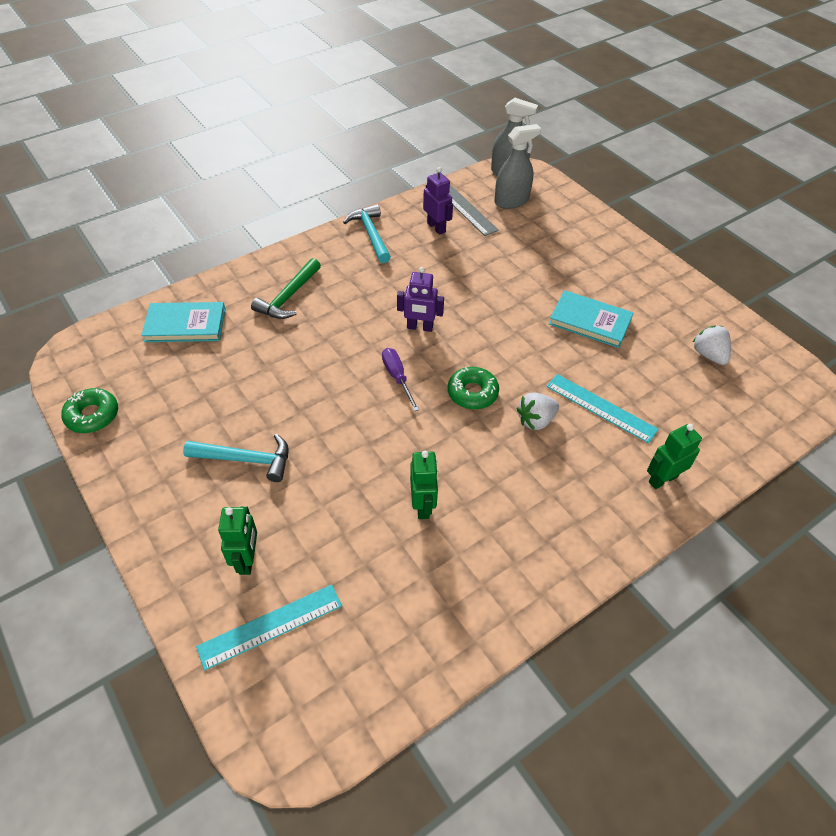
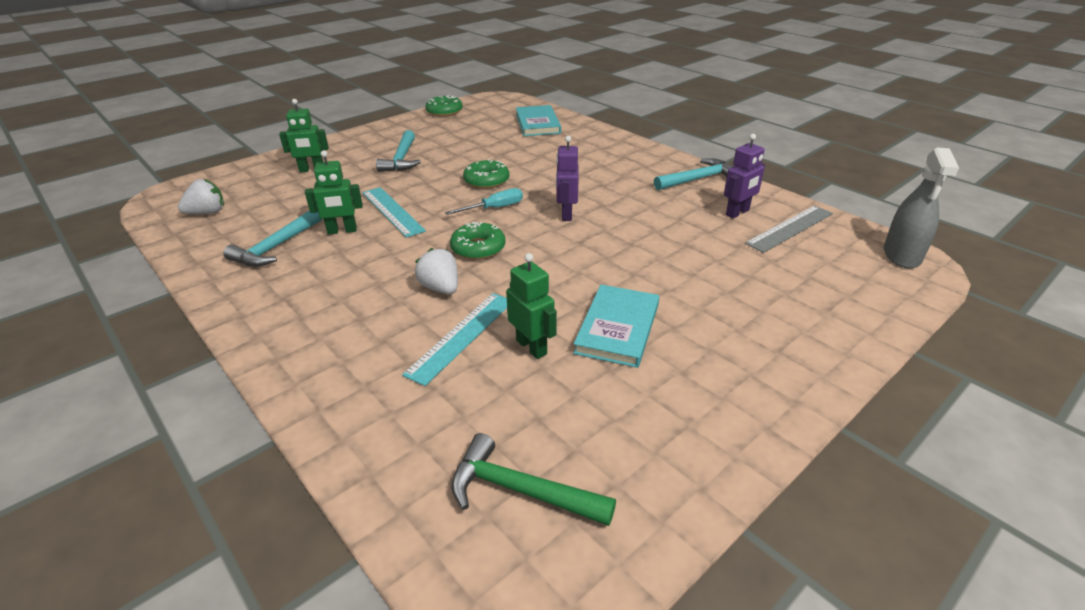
camera: 85 degrees right, 15 degrees down
(270, 626) = (255, 183): turquoise ruler -> turquoise ruler (392, 211)
(288, 297) = (585, 153): green hammer -> green hammer (521, 490)
(332, 380) = (486, 181): none -> green donut
(397, 377) = (494, 208): purple screwdriver -> turquoise screwdriver
(449, 565) = (276, 247): none -> turquoise hammer
(511, 201) = (837, 260): grey spray bottle -> none
(662, 479) = (343, 386): green robot -> green robot (532, 347)
(708, 355) = (583, 455): white strawberry -> white strawberry (207, 213)

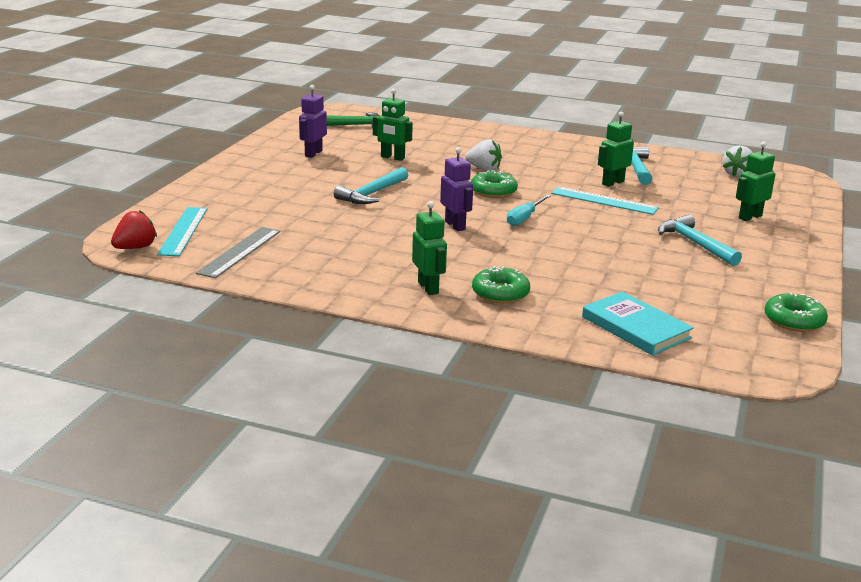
camera: 150 degrees right, 10 degrees down
(461, 336) = (438, 155): turquoise ruler -> turquoise ruler (183, 231)
(486, 181) = (571, 239): green donut -> green donut (500, 293)
(618, 328) = (348, 172): turquoise book -> none
(642, 167) = (428, 288): none -> green robot
(698, 179) = (354, 285): turquoise hammer -> turquoise hammer (372, 194)
(737, 213) = (295, 257): purple robot -> purple robot (313, 153)
(902, 255) = (135, 247): grey spray bottle -> red strawberry

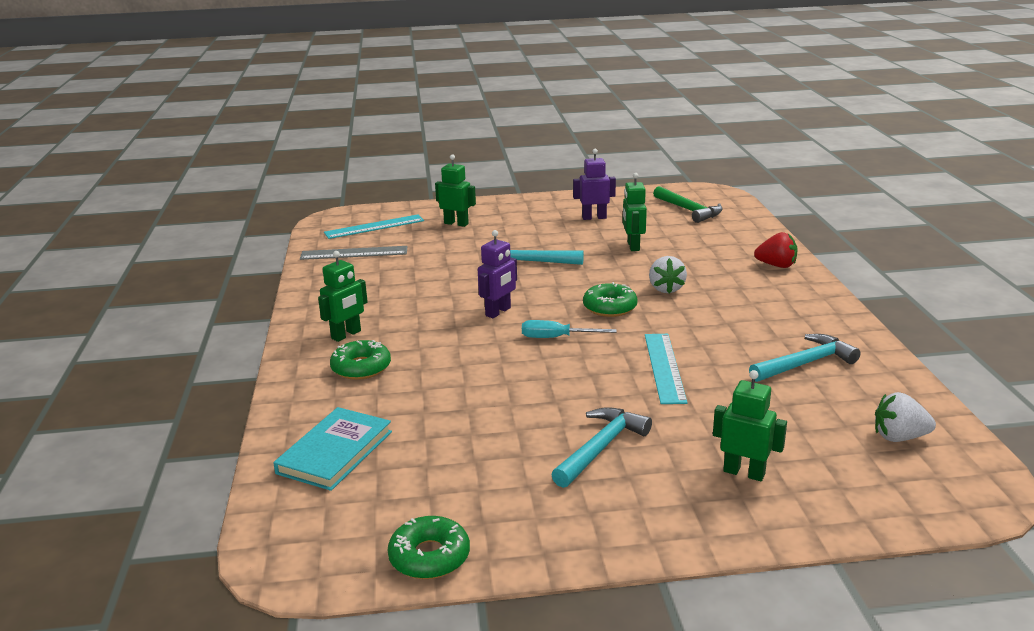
camera: 65 degrees right, 0 degrees up
(135, 247) = (330, 223): red strawberry -> red strawberry (776, 265)
(612, 183) = (730, 361): green robot -> green robot (456, 223)

